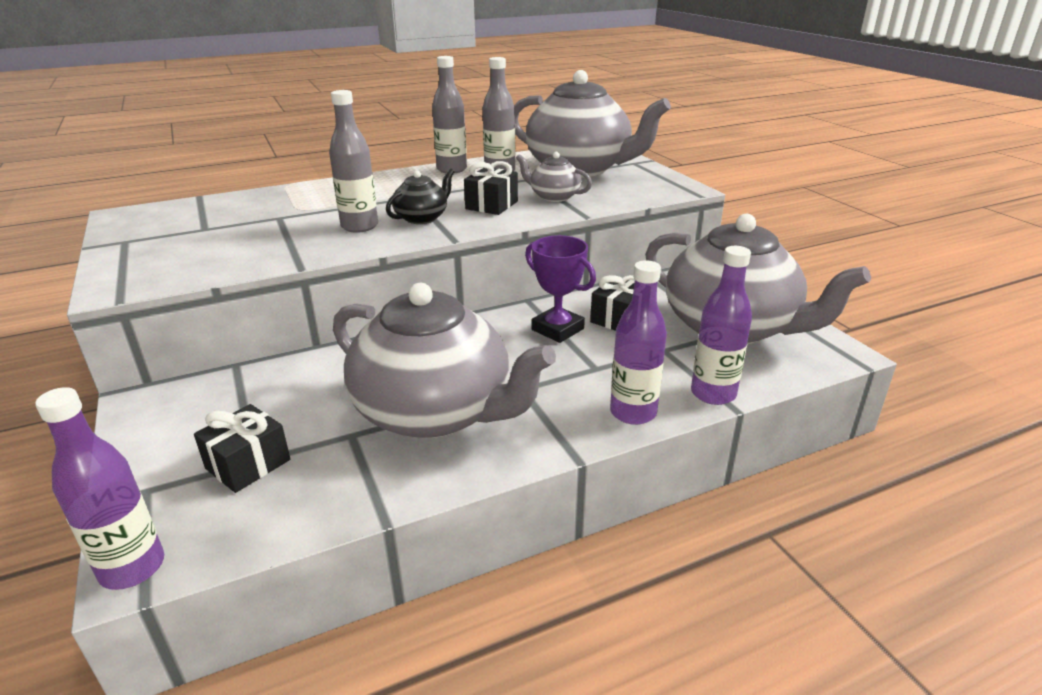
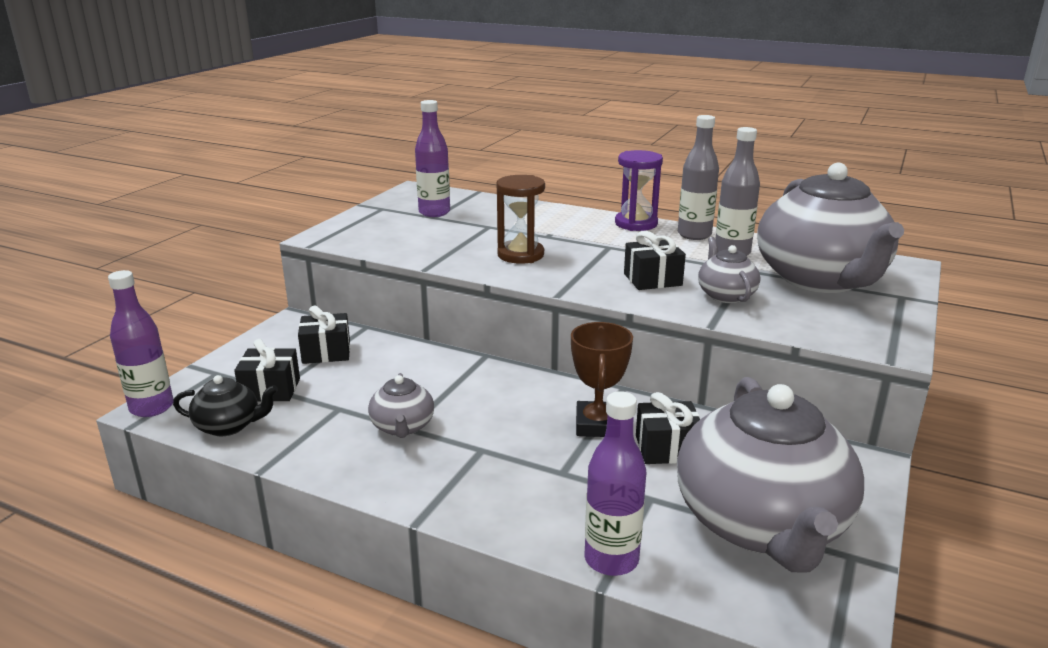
camera: 50 degrees right, 5 degrees down
(239, 404) = (326, 352): none -> black gift
(359, 226) = (520, 255): grey bottle -> brown hourglass
(395, 176) = (636, 224): none -> purple hourglass
(422, 218) = (576, 267): black teapot -> black teapot (229, 426)
(435, 412) = (402, 427): grey teapot -> grey teapot, size x0.44
(557, 329) = (597, 425): purple trophy -> brown trophy
(633, 413) = (518, 523): purple bottle -> purple bottle (434, 212)

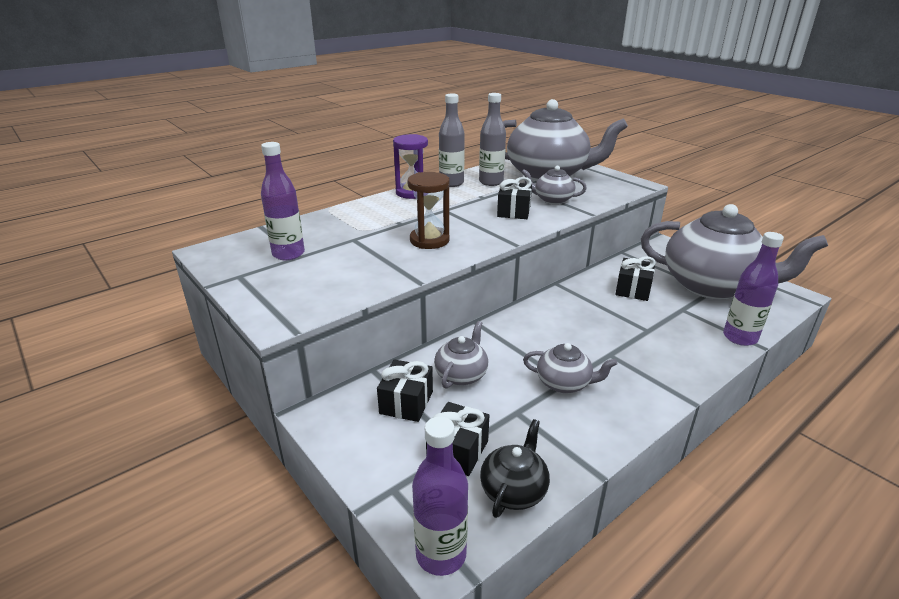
camera: 65 degrees left, 5 degrees up
(383, 368) = (461, 374): none -> grey teapot
(597, 425) = (597, 304): brown trophy -> none

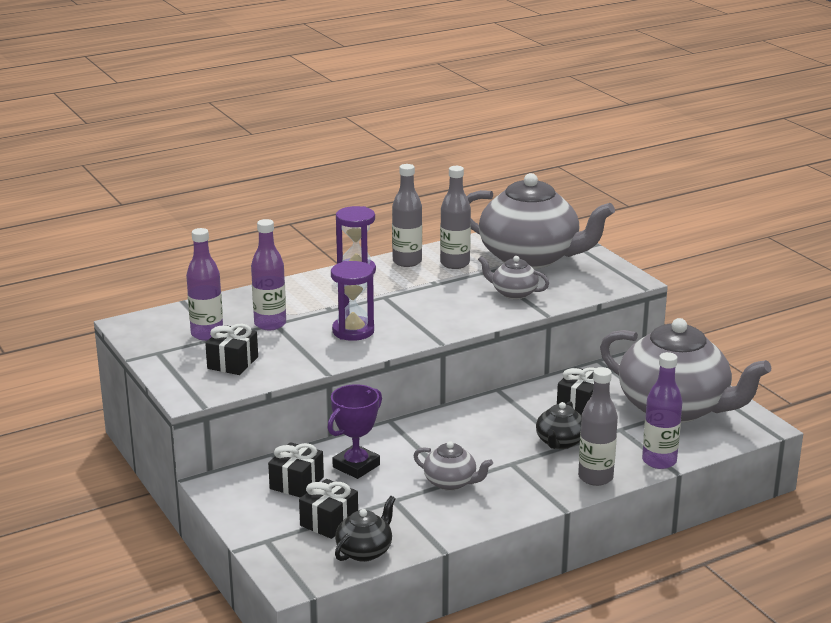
camera: 10 degrees right, 5 degrees down
(429, 240) = (353, 331): brown hourglass -> purple hourglass
(441, 554) = (291, 580): purple bottle -> purple bottle (270, 324)
(461, 374) = (356, 466): grey teapot -> purple trophy
(514, 211) = (460, 304): black gift -> black gift (233, 363)
(640, 328) = (560, 442): none -> black teapot
(697, 361) = (595, 477): none -> grey bottle

